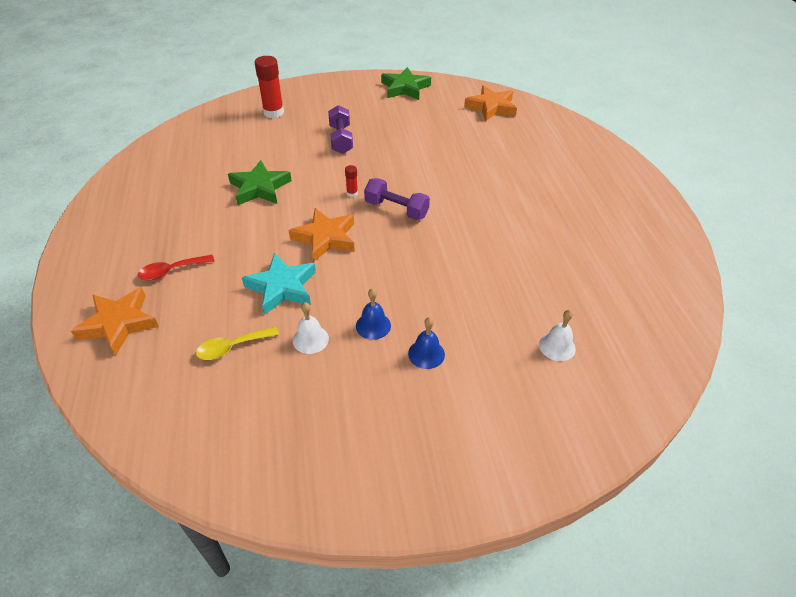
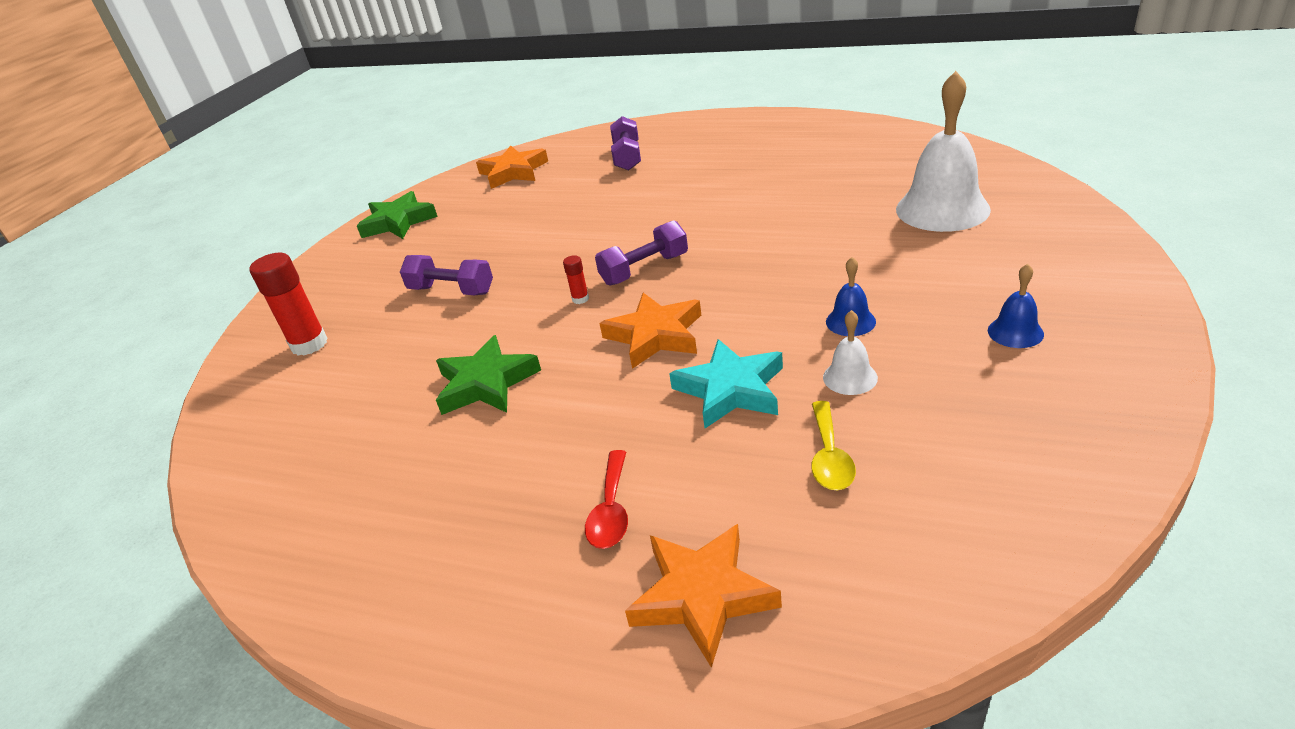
camera: 55 degrees left, 10 degrees down
(426, 354) = (917, 290): blue bell -> blue bell (1015, 332)
(543, 150) = (627, 157): none -> purple dumbbell
(557, 346) = (942, 209): white bell -> white bell, size x2.17

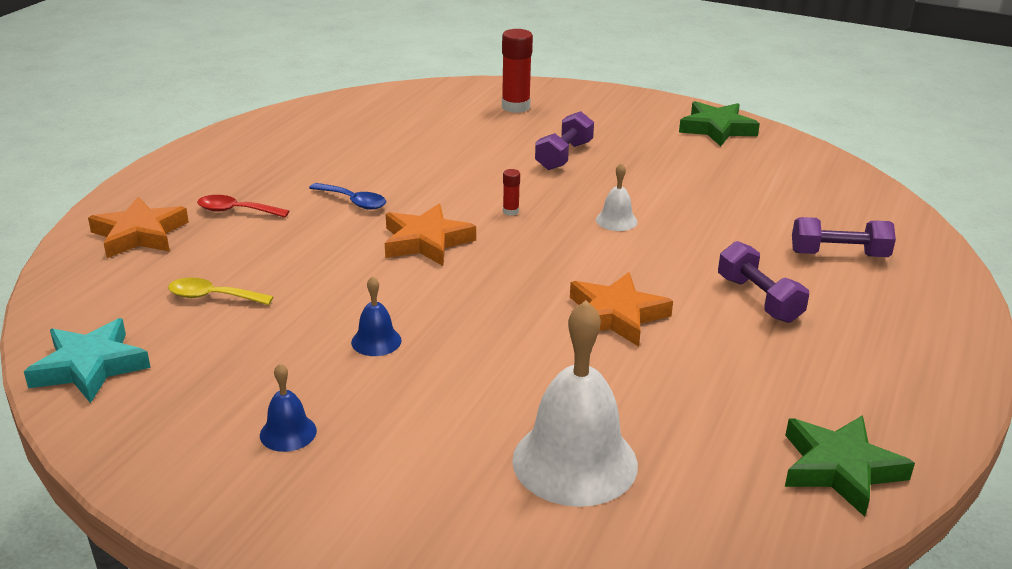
camera: 90 degrees right, 5 degrees down
(486, 383) = (412, 171): green star -> green star (840, 469)
(513, 172) = (819, 184): orange star -> orange star (616, 315)
(571, 409) = (353, 201): none -> blue spoon
(644, 269) = (545, 245): purple dumbbell -> purple dumbbell (758, 299)
(731, 389) = (324, 267): turquoise star -> turquoise star (90, 367)
(850, 377) = (295, 324): white bell -> white bell (616, 220)

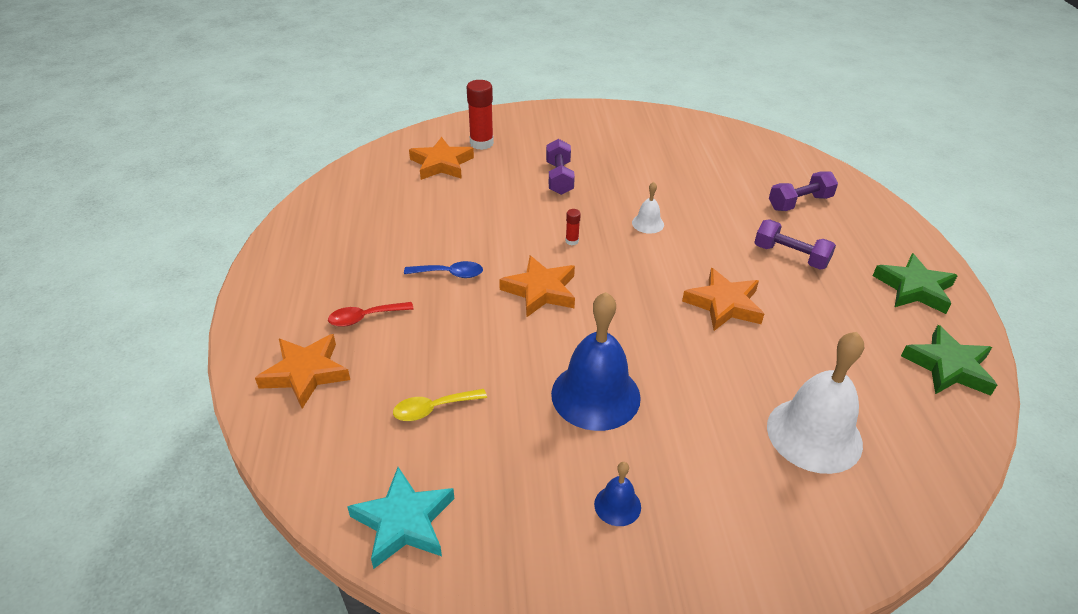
camera: 30 degrees left, 10 degrees up
(376, 341) = (595, 395): blue bell -> blue bell, size x2.17
(453, 114) = (441, 164): none -> orange star
(717, 129) = (634, 122): green star -> green star (914, 288)

